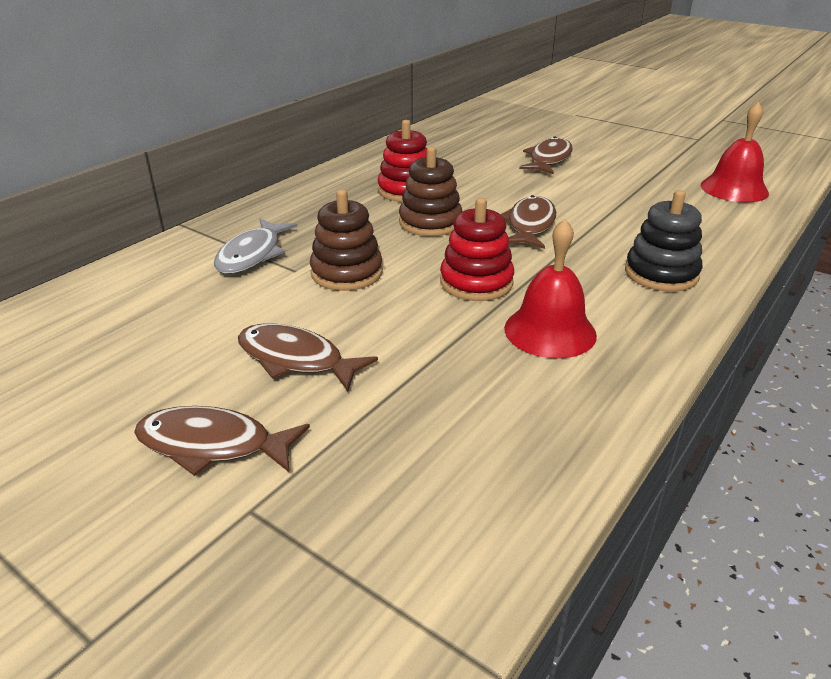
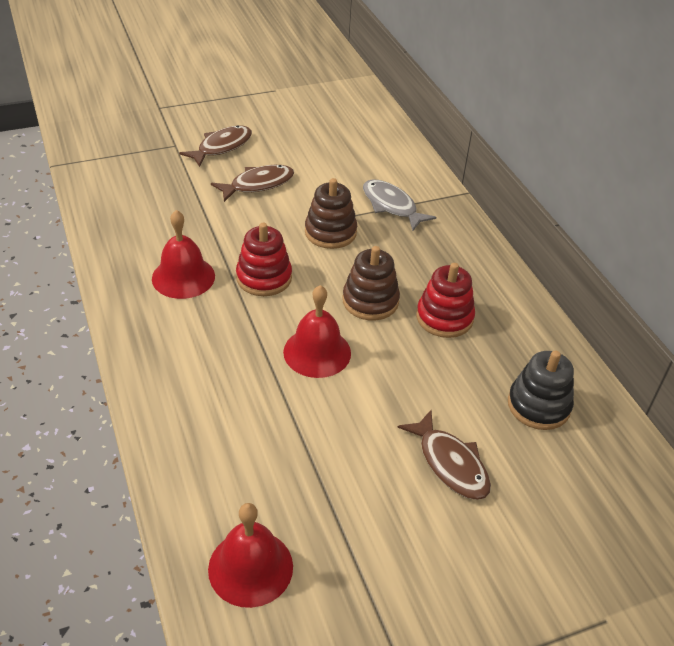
camera: 120 degrees right, 10 degrees up
(530, 225) = (317, 352): brown fish -> red bell
(661, 274) = (180, 372): black stacking toy -> black stacking toy (538, 405)

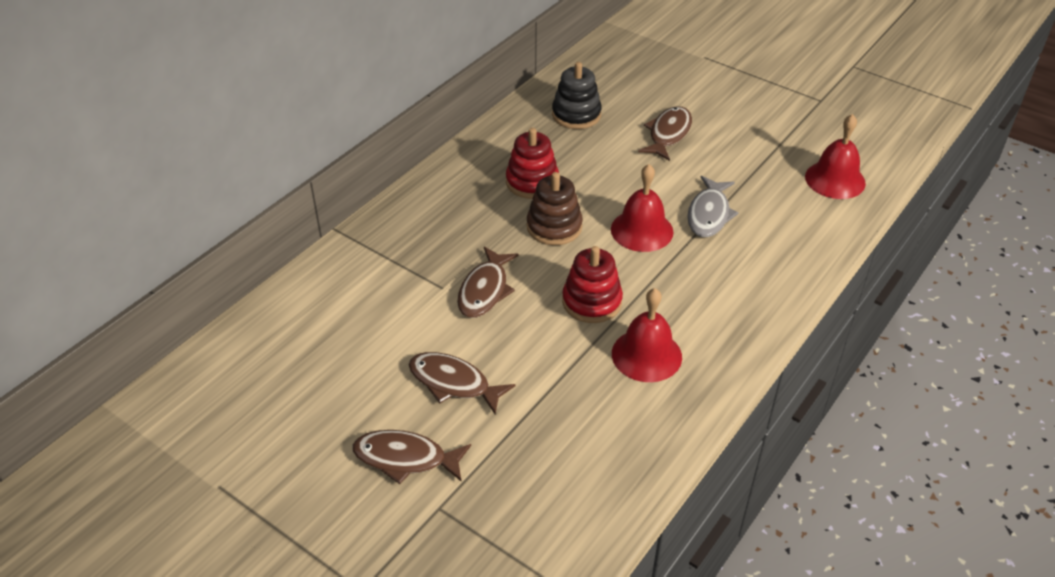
camera: 120 degrees left, 0 degrees up
(330, 232) = (485, 290): brown stacking toy -> brown fish
(391, 206) = (403, 269): grey fish -> grey fish (709, 214)

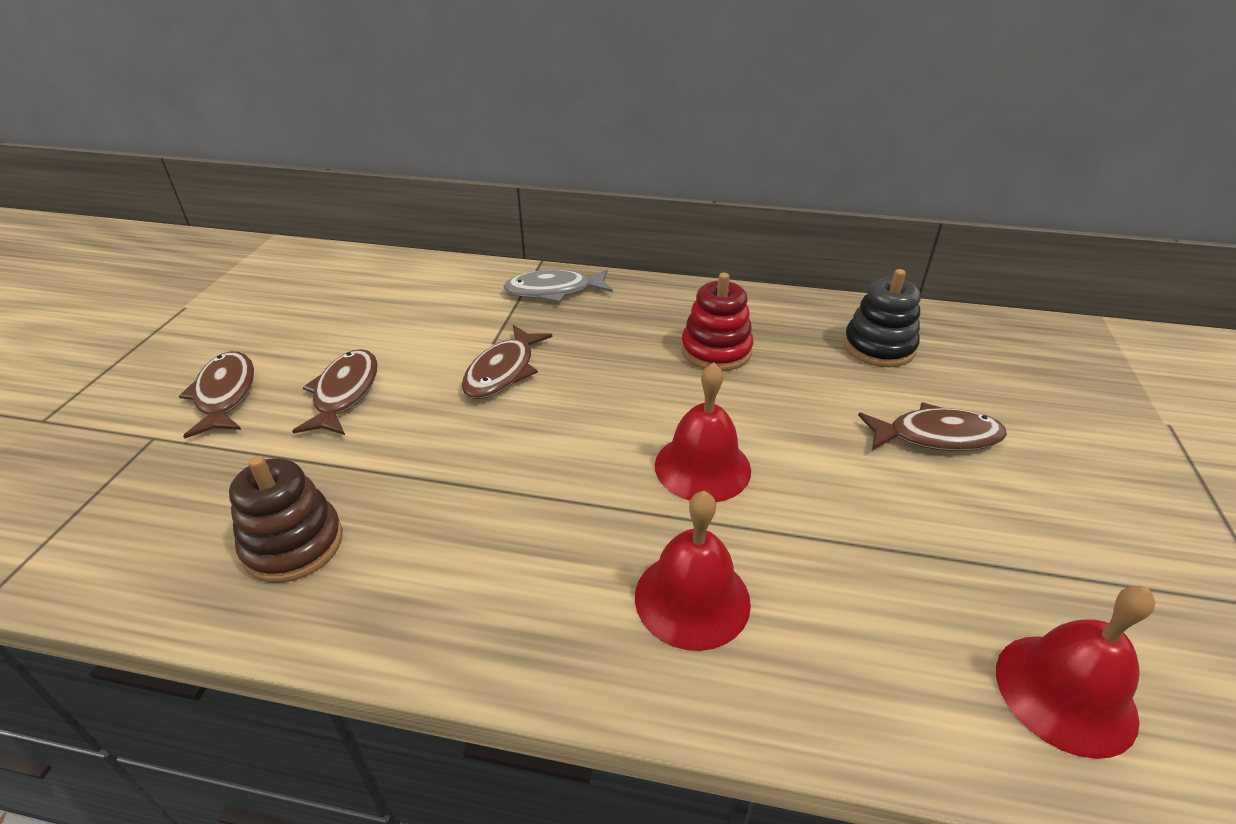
camera: 65 degrees right, 5 degrees down
(485, 290) = (503, 371): brown fish -> brown fish turned 60 degrees counterclockwise
(554, 227) = (648, 390): brown stacking toy -> brown stacking toy (293, 544)
(592, 302) = (528, 460): red stacking toy -> none
(646, 355) = (448, 542): red bell -> red bell (692, 599)
(709, 214) = (798, 530): grey fish -> grey fish (553, 291)

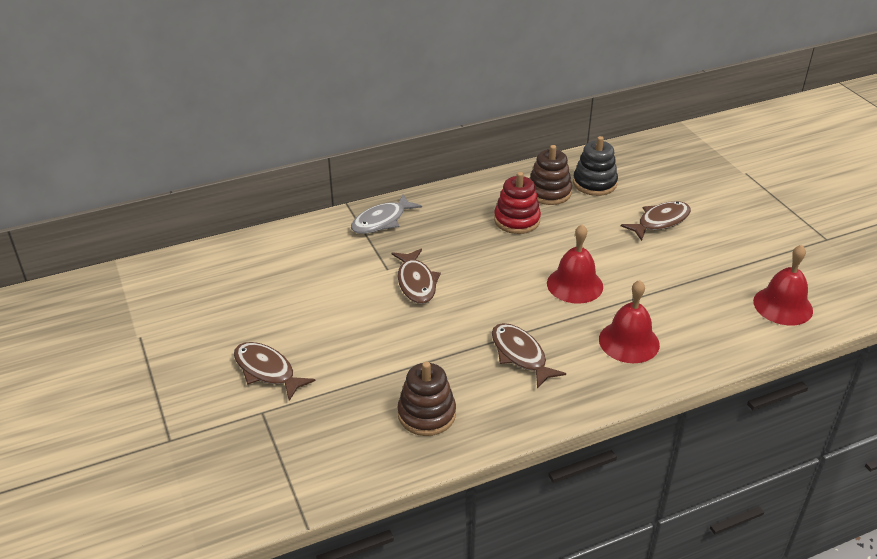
camera: 35 degrees left, 0 degrees up
(345, 393) = (341, 336): brown fish -> brown fish (520, 355)
(798, 334) = (549, 192): none -> brown stacking toy

